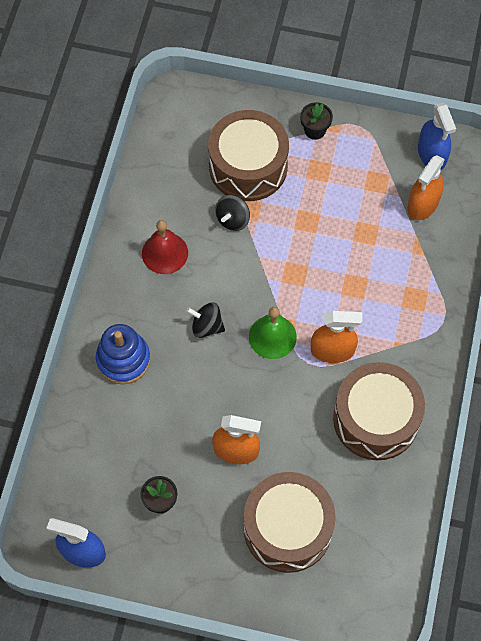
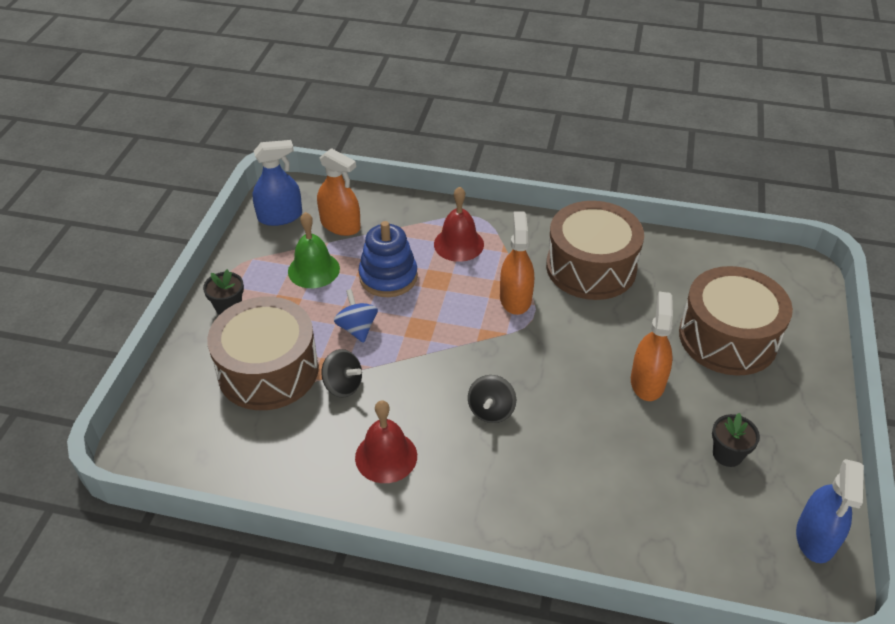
camera: 90 degrees left, 20 degrees down
(123, 359) = (543, 500): blue stacking toy -> blue stacking toy (388, 277)
(272, 336) = (501, 348): green bell -> green bell (313, 270)
(293, 226) = (357, 328): none -> blue spinning top
(402, 304) = (458, 244): none -> red bell

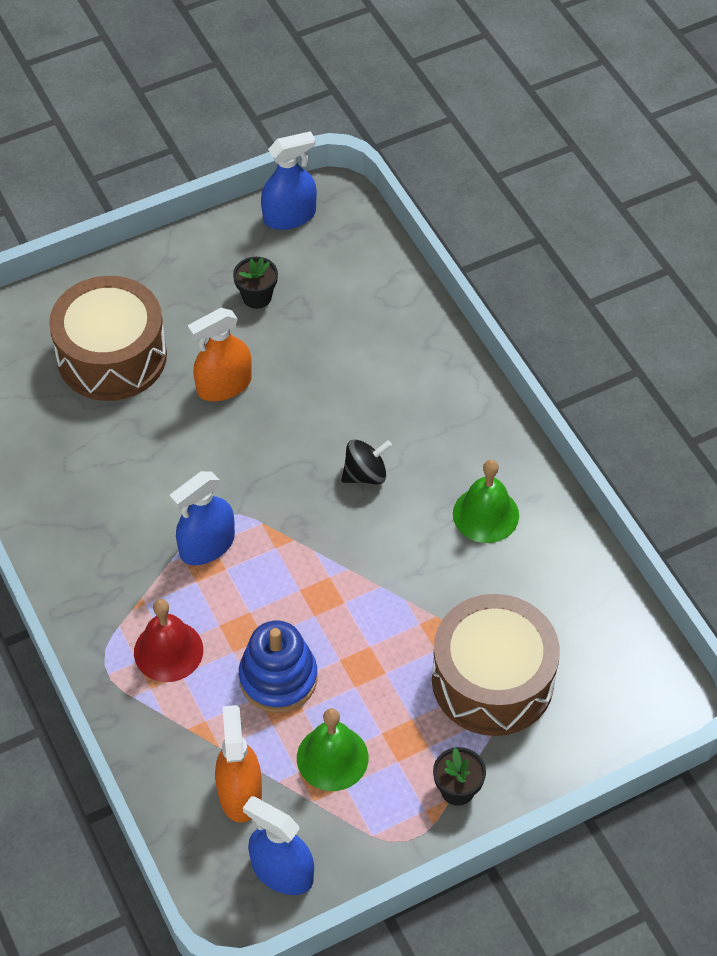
camera: 130 degrees left, 10 degrees up
(343, 385) = (448, 604): black spinning top -> none
(357, 328) = (372, 649): blue spinning top -> none
(386, 456) = (485, 514): red bell -> green bell
(515, 298) = (207, 545): orange spray bottle -> blue spray bottle
(591, 267) = (102, 510): brown drum -> none

